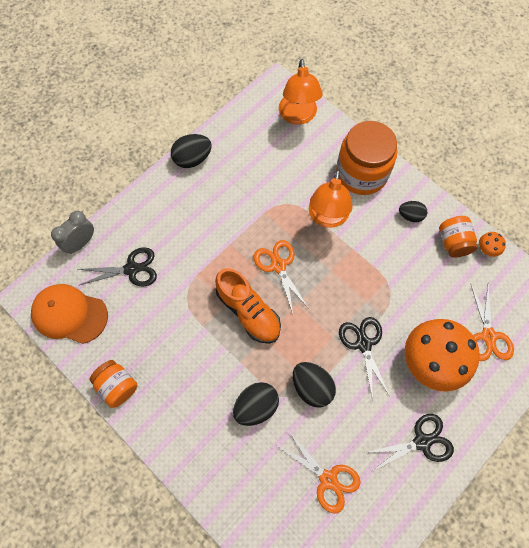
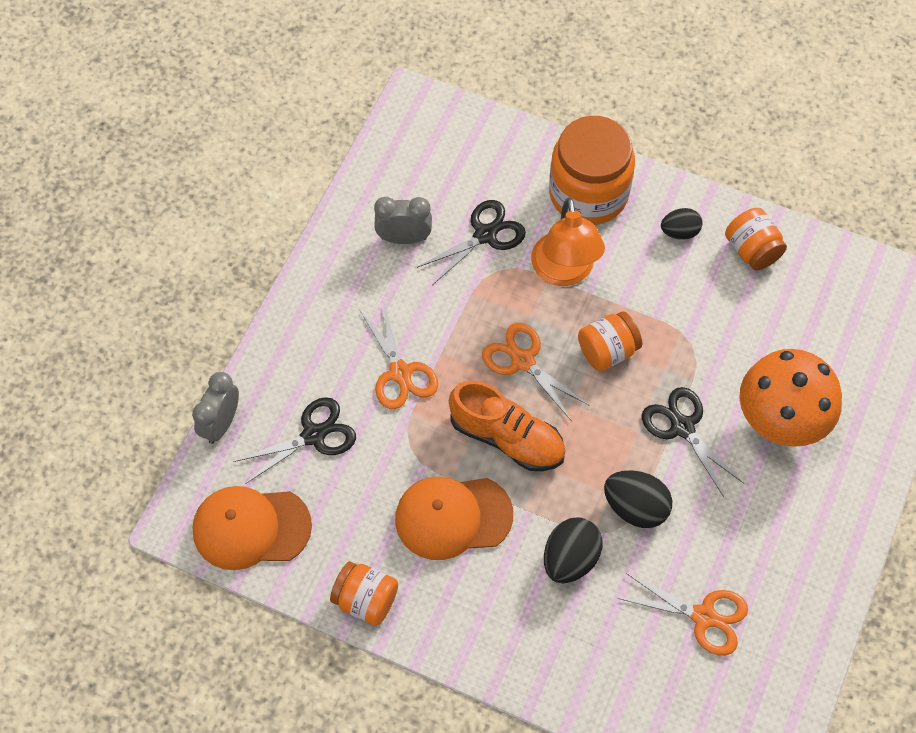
camera: 20 degrees left, 5 degrees down
(192, 159) = (333, 250): black egg -> none
(193, 351) = (453, 517): none -> orange cap
(237, 165) = (404, 238): none -> grey clock
(298, 116) = (463, 138): orange lamp -> none
(334, 277) = (607, 351): none -> orange jar
(422, 441) = (807, 526): black scissors -> black scissors (485, 235)
(486, 250) = (800, 245): orange mushroom -> none
(488, 336) = (843, 360): orange scissors -> orange scissors (400, 373)

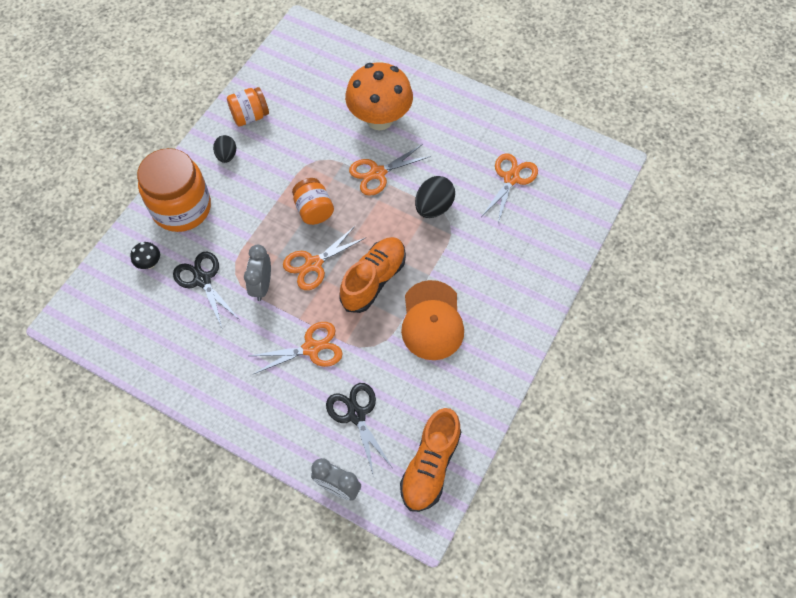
camera: 85 degrees left, 0 degrees up
(251, 528) = (430, 465): orange cap -> orange shoe
(366, 600) = (492, 384): orange jar -> none
(404, 238) = (193, 337): grey clock -> grey clock (262, 286)
(502, 173) = (149, 263): none -> black mushroom
(564, 272) = (245, 230): orange lamp -> none
(570, 559) = (468, 249): black egg -> none
(682, 427) = (378, 173): black scissors -> orange scissors

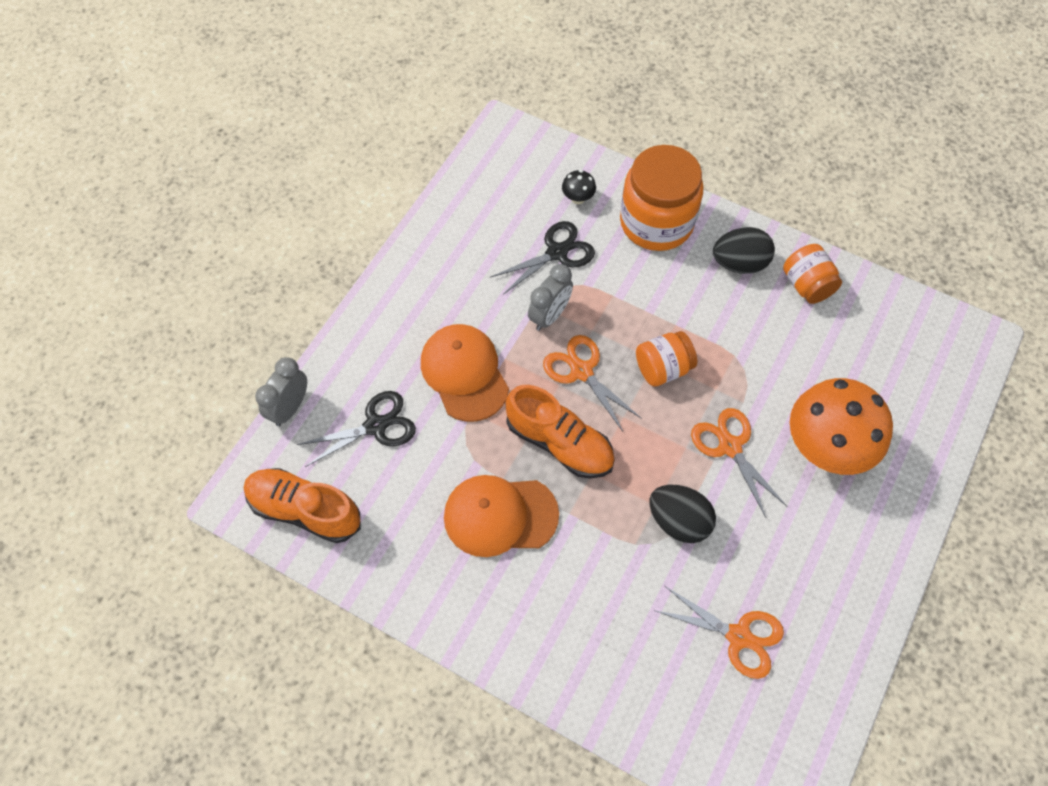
camera: 90 degrees right, 0 degrees up
(227, 156) = (739, 263): black egg -> black egg, size x1.55
(262, 286) = (549, 315): grey clock -> grey clock turned 120 degrees clockwise
(311, 348) = (464, 373): orange scissors -> orange cap

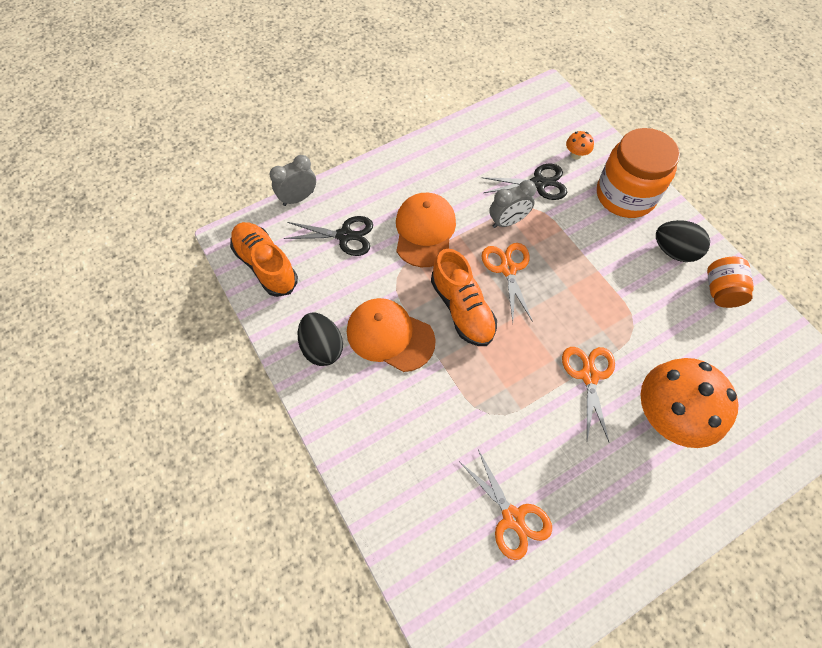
camera: 30 degrees right, 0 degrees up
(578, 198) = (576, 155): black mushroom -> orange mushroom
(663, 368) = (570, 296): orange jar -> none
(678, 521) = (517, 408): black egg -> black egg (322, 347)

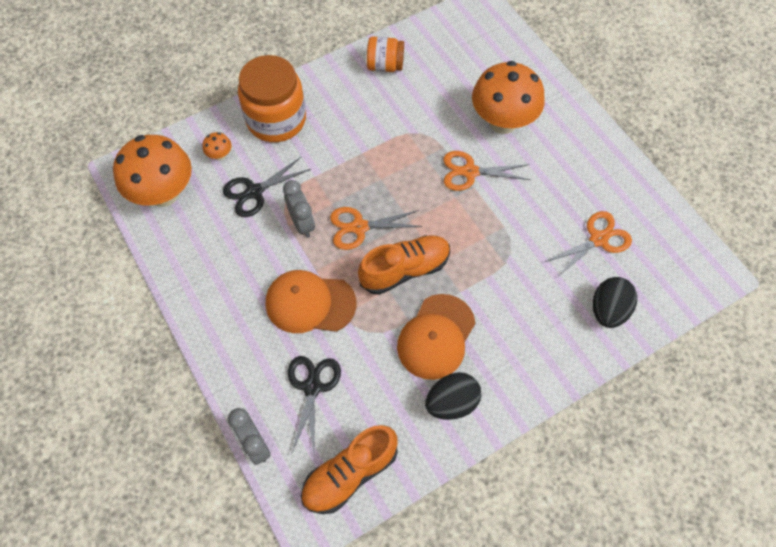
camera: 90 degrees left, 0 degrees up
(529, 119) = (163, 194): none -> orange mushroom
(538, 183) = (254, 192): black scissors -> black scissors turned 120 degrees counterclockwise
(674, 251) = (343, 91): black egg -> black egg (608, 310)

